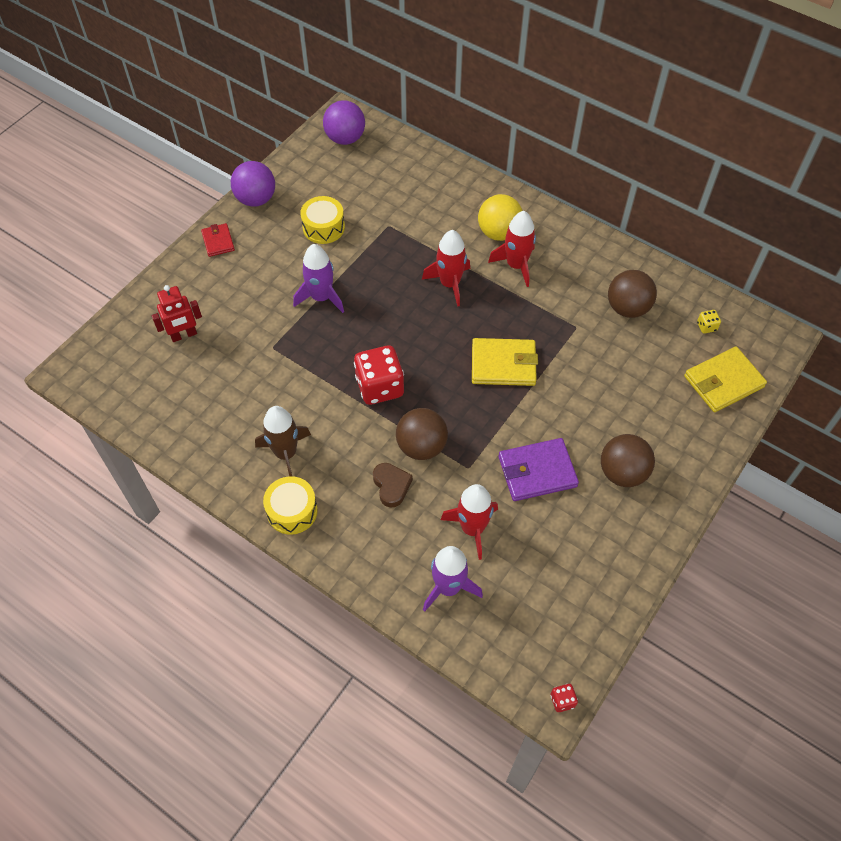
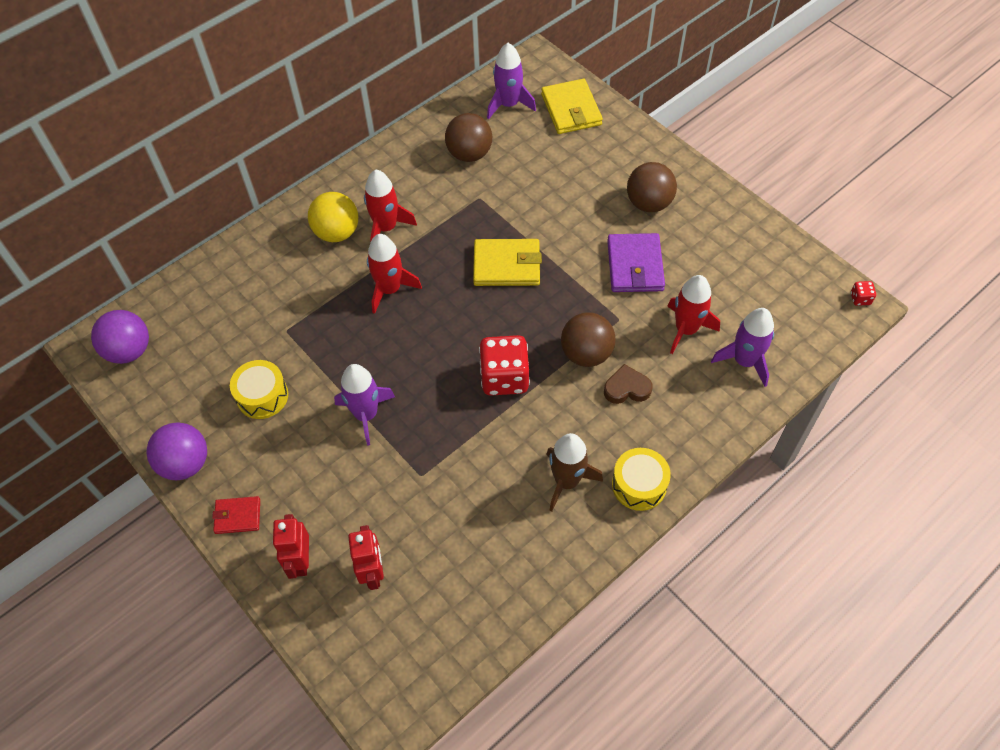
camera: 75 degrees left, 0 degrees up
(187, 288) = (300, 561): none -> red robot
(503, 364) = (506, 265): yellow wallet -> yellow wallet turned 75 degrees clockwise
(706, 327) = (508, 104): yellow dice -> purple rocket

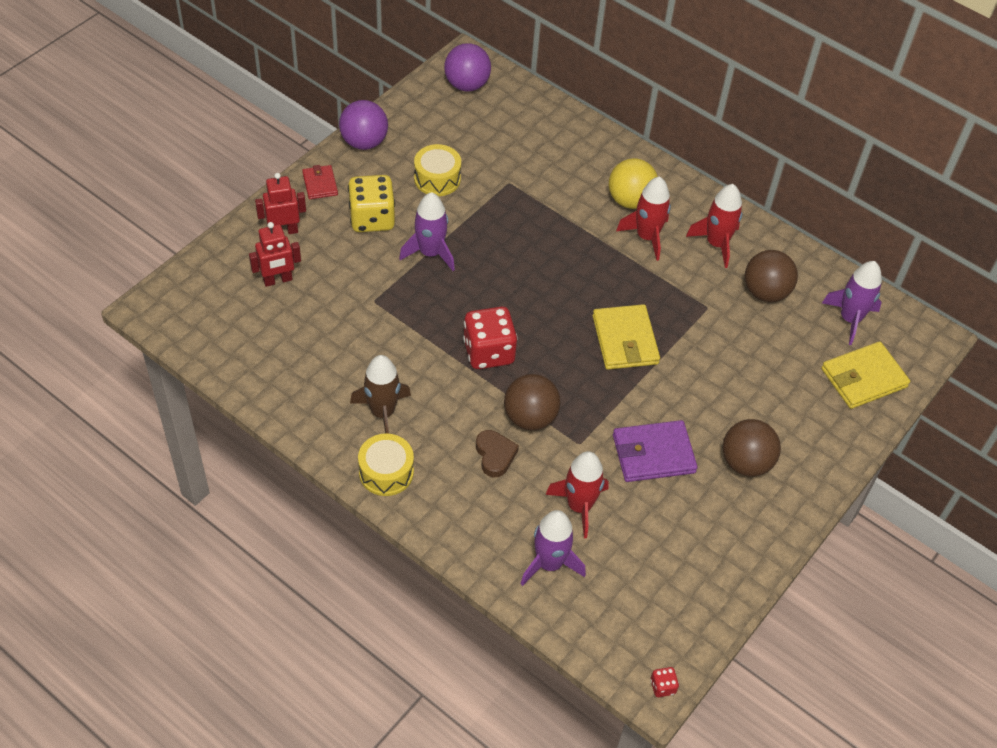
camera: 75 degrees right, 5 degrees down
(304, 466) = (372, 218): none -> yellow dice
(390, 289) = (572, 250): red rocket -> red rocket (716, 244)

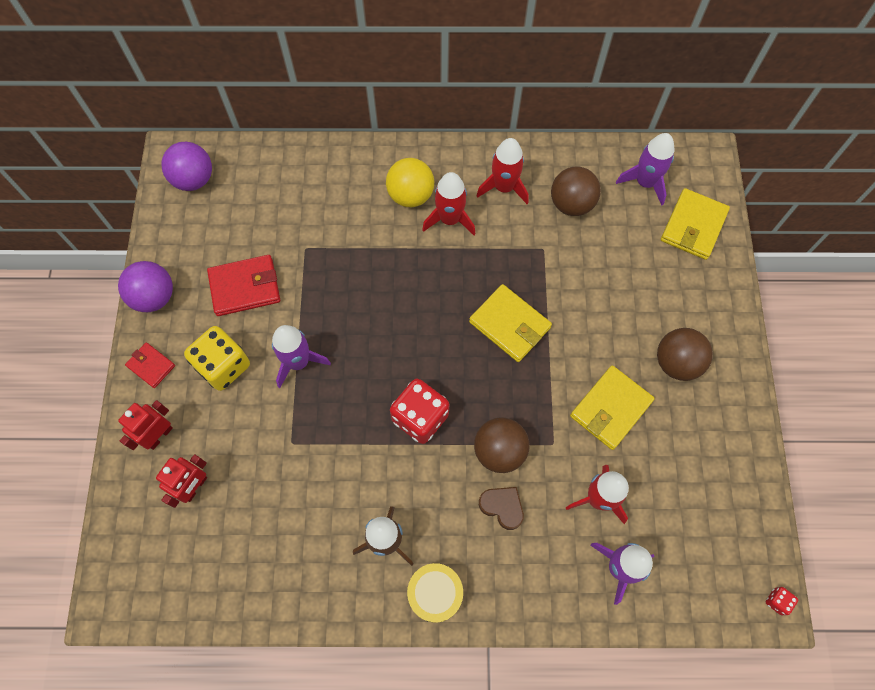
camera: 35 degrees left, 15 degrees up
(437, 179) = (245, 287): yellow drum -> red wallet
(653, 454) = (610, 408): purple wallet -> yellow wallet

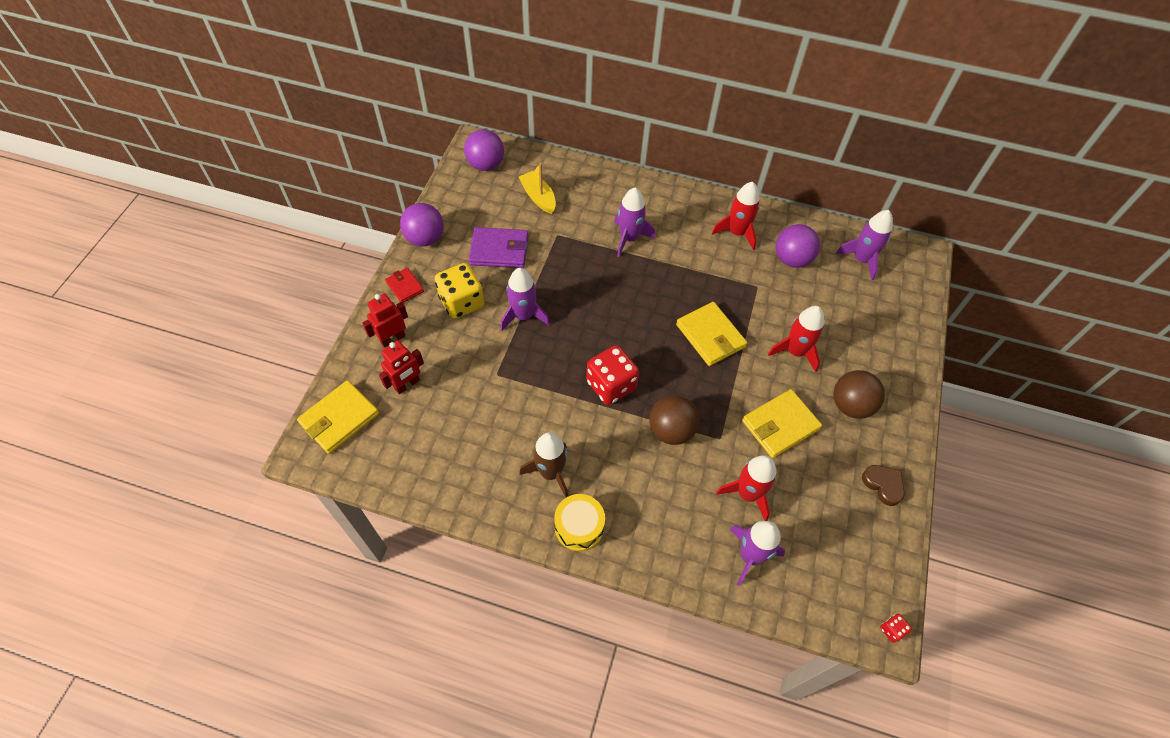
camera: 15 degrees right, 10 degrees down
(245, 287) = (499, 250): red wallet -> purple wallet
(268, 205) = (538, 197): none -> yellow boat
(387, 229) = (629, 238): none -> purple rocket
(410, 195) = (656, 219): yellow ball -> none
(450, 219) = (684, 244): red rocket -> red rocket (795, 352)
(502, 507) = (660, 475): brown heart -> brown heart (883, 485)
(571, 204) = (792, 259): brown ball -> purple ball
(693, 226) = (896, 303): yellow wallet -> yellow wallet (339, 418)

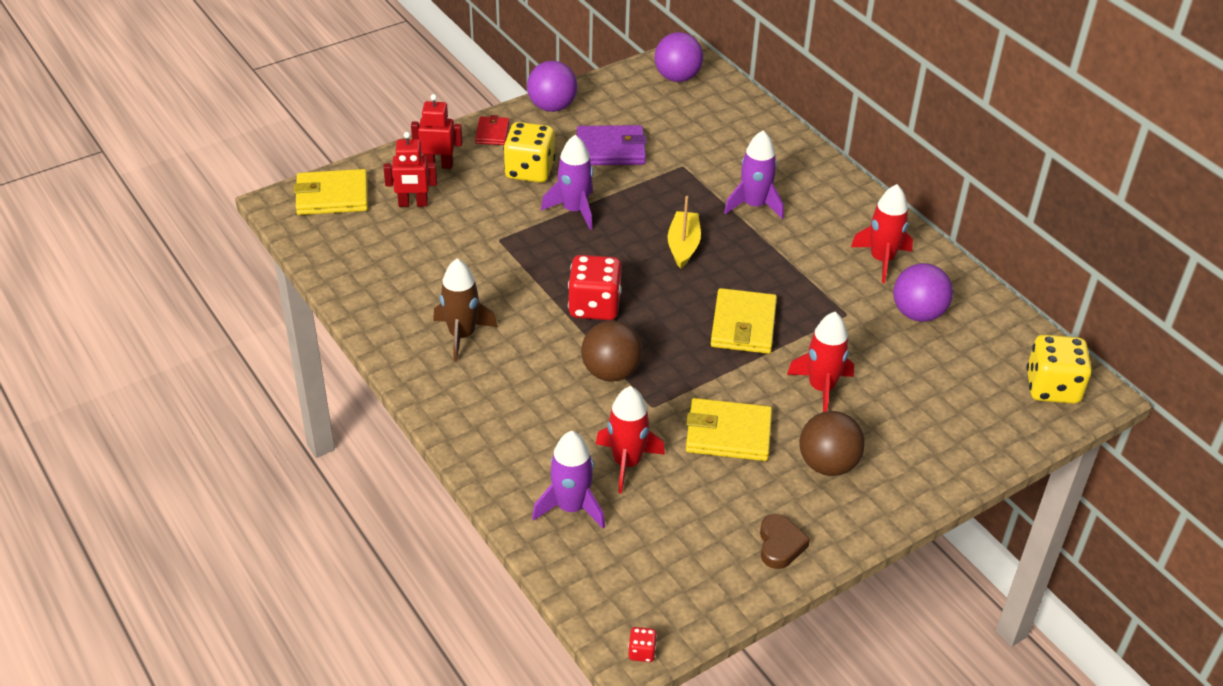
camera: 40 degrees right, 15 degrees down
(499, 250) = (611, 149): purple wallet -> purple wallet turned 45 degrees counterclockwise
(538, 197) = (699, 127): yellow boat -> yellow boat (683, 246)
(579, 526) = (441, 387): yellow drum -> none
(861, 259) = (1005, 357): purple rocket -> none
(902, 264) = (1052, 388): none -> yellow dice

